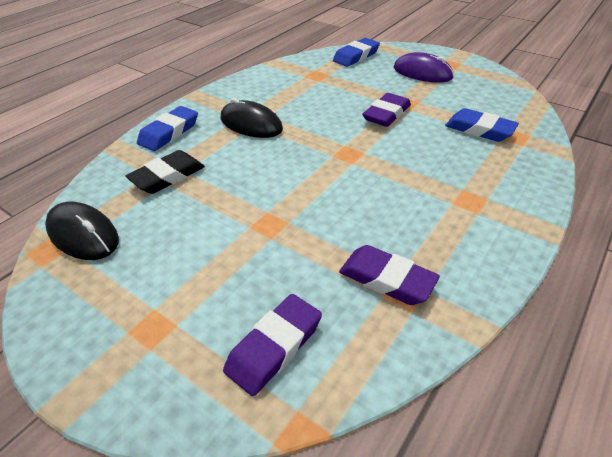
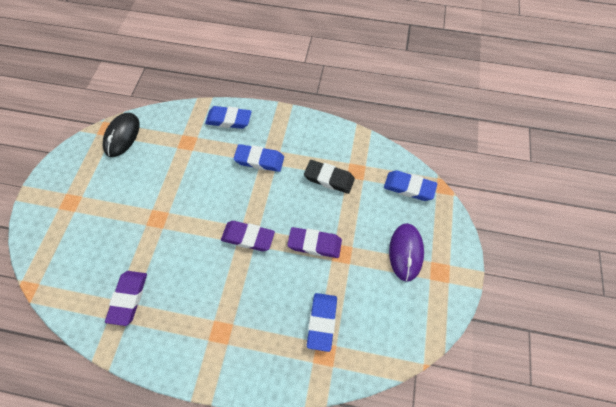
camera: 65 degrees right, 20 degrees up
(167, 176) = (183, 145): black eraser -> black eraser (329, 178)
(251, 124) = (259, 160): black mouse -> blue eraser
(274, 347) = (70, 259): purple eraser -> purple eraser (248, 237)

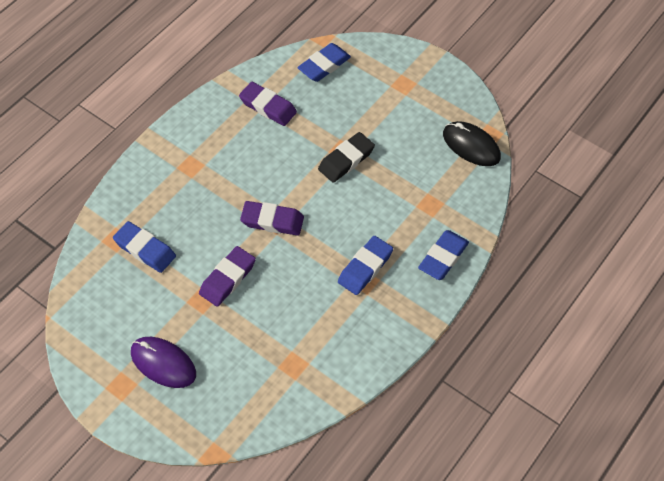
camera: 115 degrees right, 5 degrees down
(248, 237) = (272, 221): purple eraser -> purple eraser turned 60 degrees clockwise
(329, 178) = (299, 330): black eraser -> black eraser (346, 160)
(409, 187) = (237, 413): blue eraser -> blue eraser (324, 65)

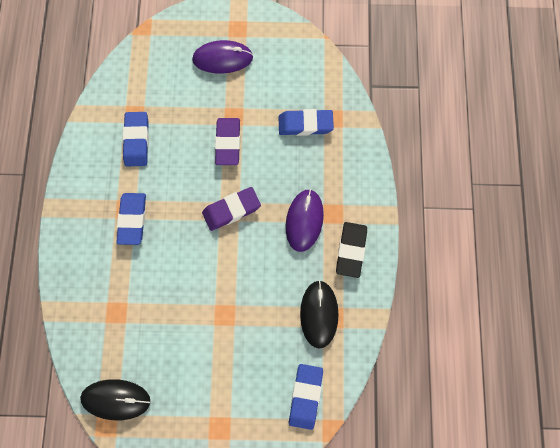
camera: 145 degrees right, 15 degrees up
(219, 175) = (304, 220): none -> purple mouse
(268, 107) = (319, 314): purple eraser -> black mouse
(346, 160) = (213, 307): black eraser -> black eraser (351, 250)
(443, 257) = (76, 270): blue eraser -> blue eraser (137, 141)

